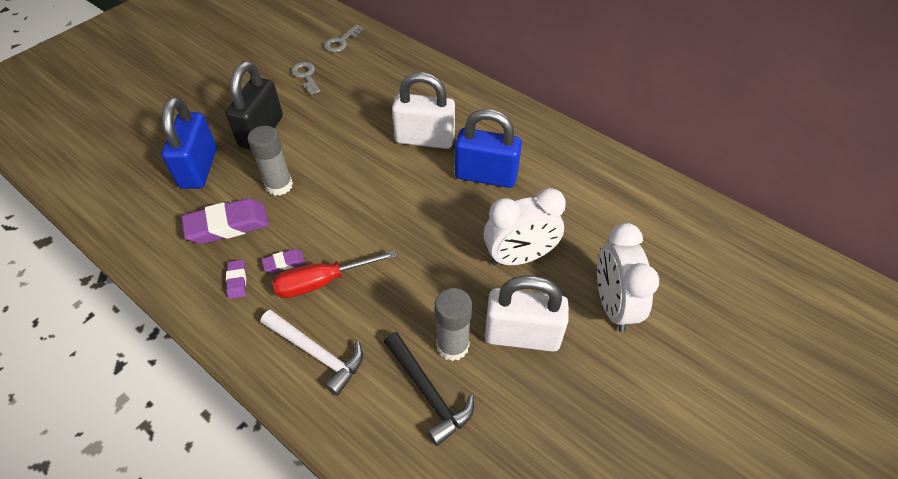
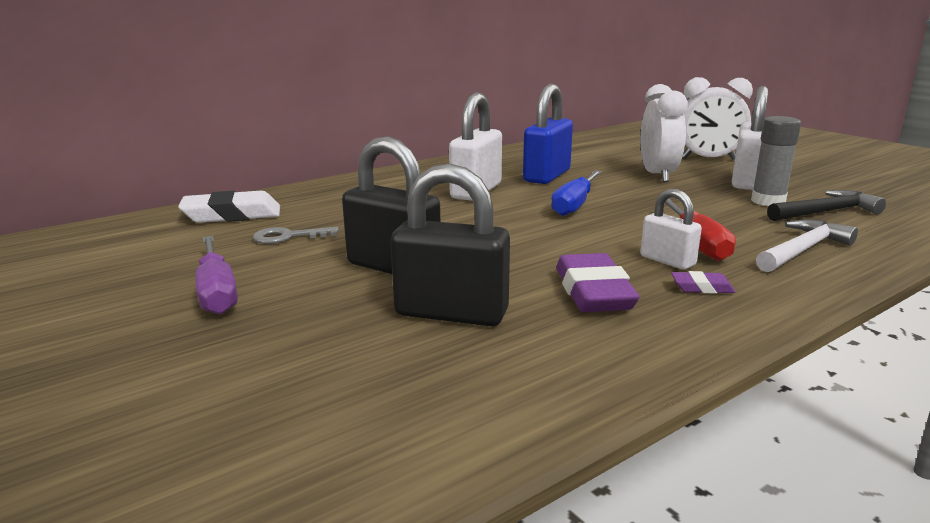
camera: 75 degrees left, 30 degrees down
(199, 168) = (451, 313): blue padlock -> black padlock
(224, 78) = (217, 292): none -> purple screwdriver
(279, 185) = (521, 259): grey glue stick -> none
(284, 263) = (667, 261): purple eraser -> white padlock
(341, 42) = (232, 215): grey key -> white eraser
(403, 202) = (575, 205): none -> blue screwdriver

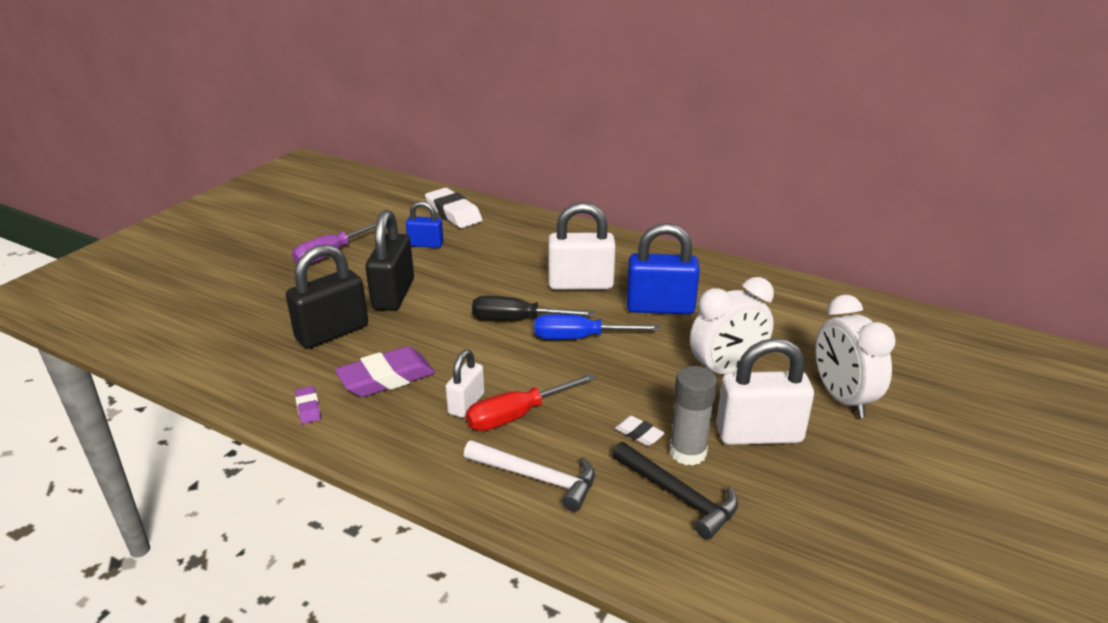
camera: 65 degrees right, 10 degrees up
(288, 237) = (425, 244): grey key -> blue padlock
(451, 313) = (332, 332): black padlock -> black padlock turned 60 degrees clockwise
(519, 221) = (517, 320): none -> black screwdriver
(702, 288) = (417, 425): purple eraser -> purple eraser (308, 408)
(739, 210) = (639, 434): none -> white eraser

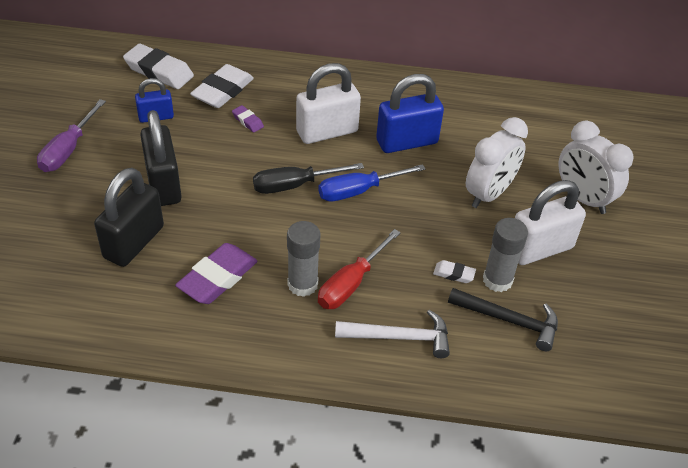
camera: 25 degrees left, 15 degrees up
(308, 408) = (168, 328): purple eraser -> purple eraser (247, 121)
(466, 404) = (302, 284): white padlock -> grey glue stick
(501, 236) = (223, 91): none -> white eraser

